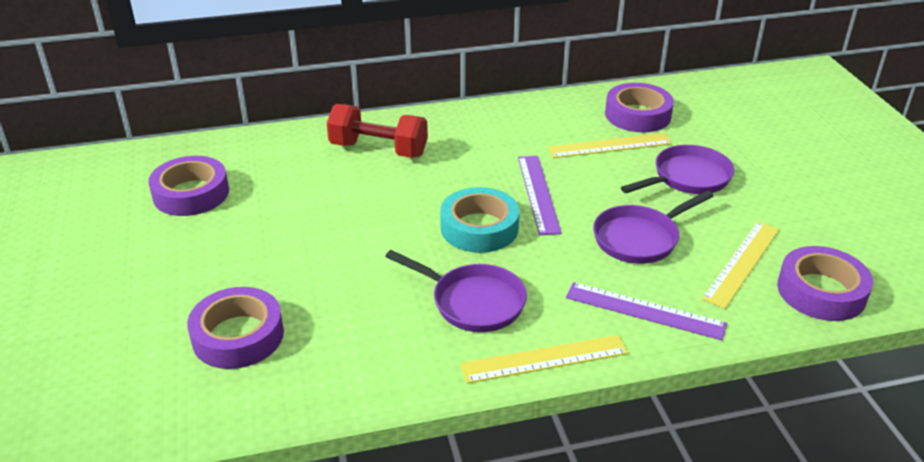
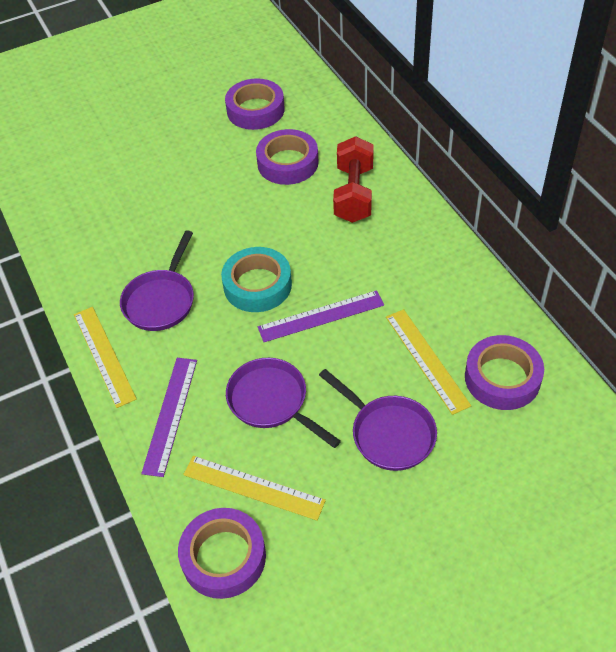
camera: 80 degrees right, 15 degrees up
(238, 336) = (105, 186): purple tape -> purple tape (288, 163)

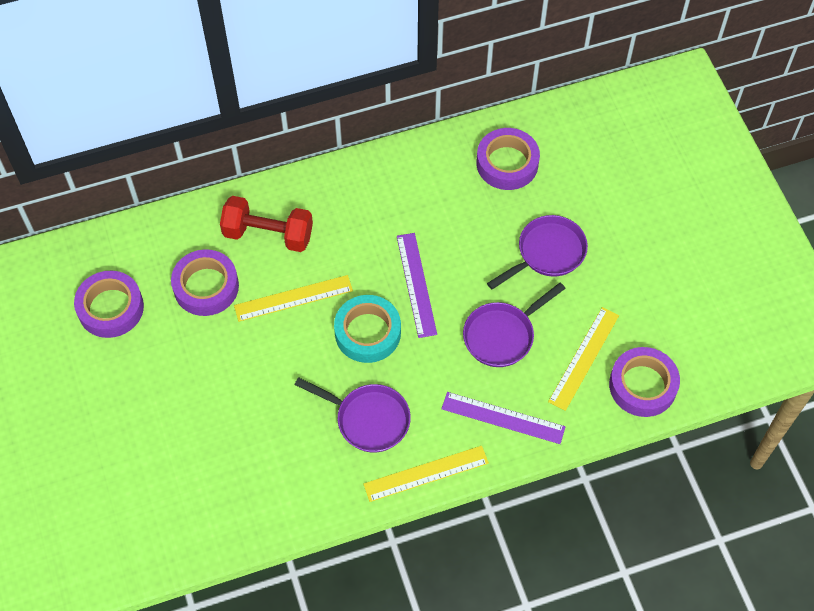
camera: 85 degrees left, 10 degrees up
(427, 360) = (479, 212): yellow ruler -> yellow ruler (293, 298)

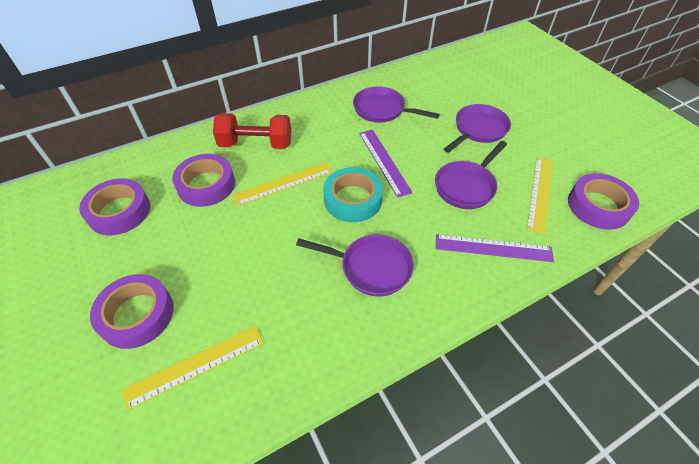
camera: 10 degrees left, 10 degrees down
(426, 473) = (440, 308): yellow ruler -> yellow ruler (195, 365)
(435, 201) = (382, 110): none -> purple pan
(507, 163) = (427, 84): purple tape -> purple tape (137, 315)

